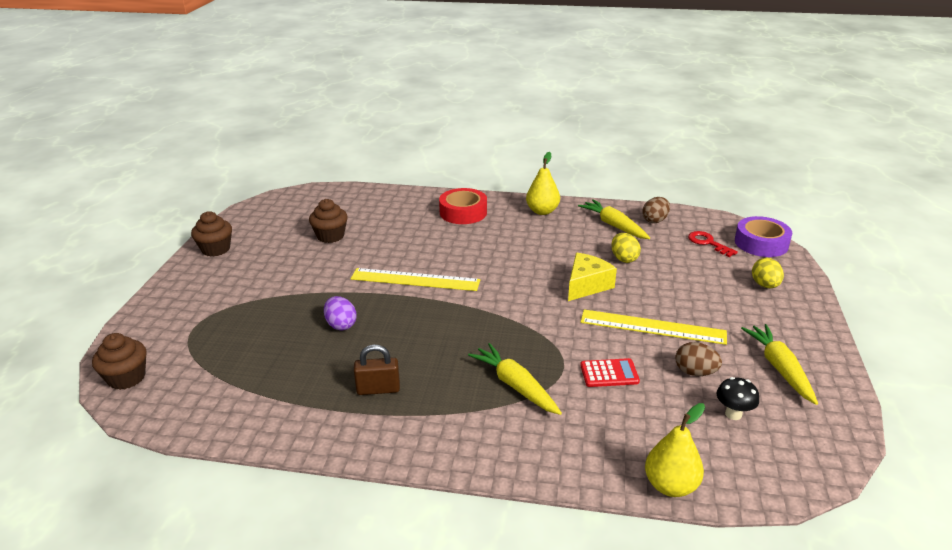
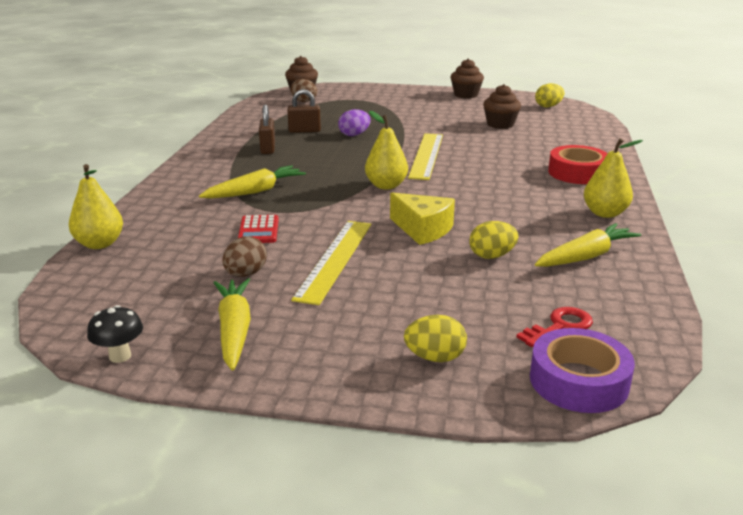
camera: 90 degrees right, 5 degrees down
(280, 207) = (548, 106): none -> yellow egg
(315, 364) = (304, 131): none -> brown padlock
(495, 303) = (386, 186): none -> yellow pear
(655, 220) = (619, 289): brown egg -> brown egg (304, 102)
(733, 414) = (170, 286): black mushroom -> black mushroom (120, 356)
(779, 368) = (234, 330): yellow carrot -> yellow carrot turned 90 degrees counterclockwise

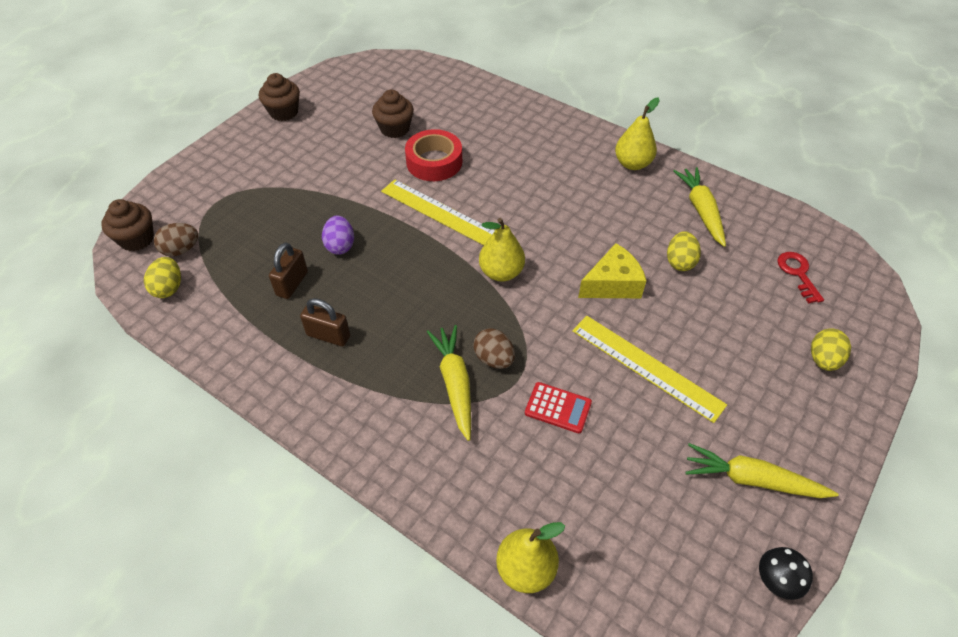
camera: 65 degrees left, 25 degrees up
(245, 274) = (651, 444): brown egg -> brown egg (494, 359)
(548, 106) = (370, 76): yellow egg -> yellow egg (169, 288)
(577, 173) = (545, 138): red tape -> red tape (434, 162)
(578, 381) = (866, 297): purple tape -> none

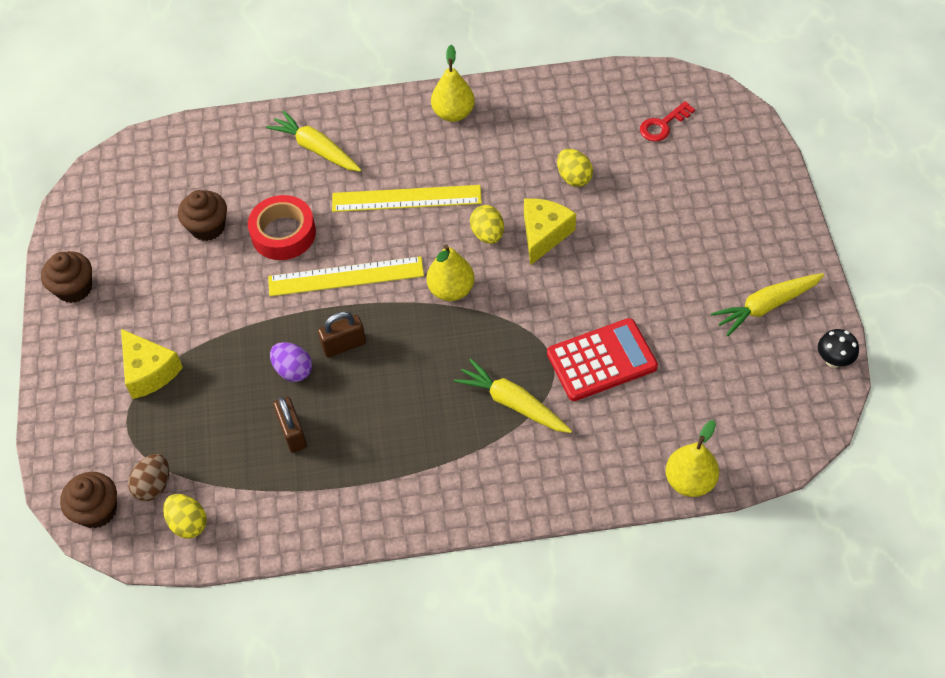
camera: 40 degrees left, 5 degrees up
(262, 184) = (149, 371): none -> yellow cheese
(328, 336) = (375, 448): brown padlock -> brown padlock (344, 345)
(494, 359) = (520, 362): brown egg -> none
(558, 408) = (601, 360): red calculator -> red calculator, size x1.71
(646, 367) = (630, 281): yellow ruler -> yellow ruler (406, 199)
(701, 210) = (547, 119): yellow carrot -> yellow carrot (316, 149)
(798, 274) = (663, 125): red key -> red key turned 75 degrees counterclockwise
(823, 359) = (736, 183): yellow egg -> yellow egg (487, 234)

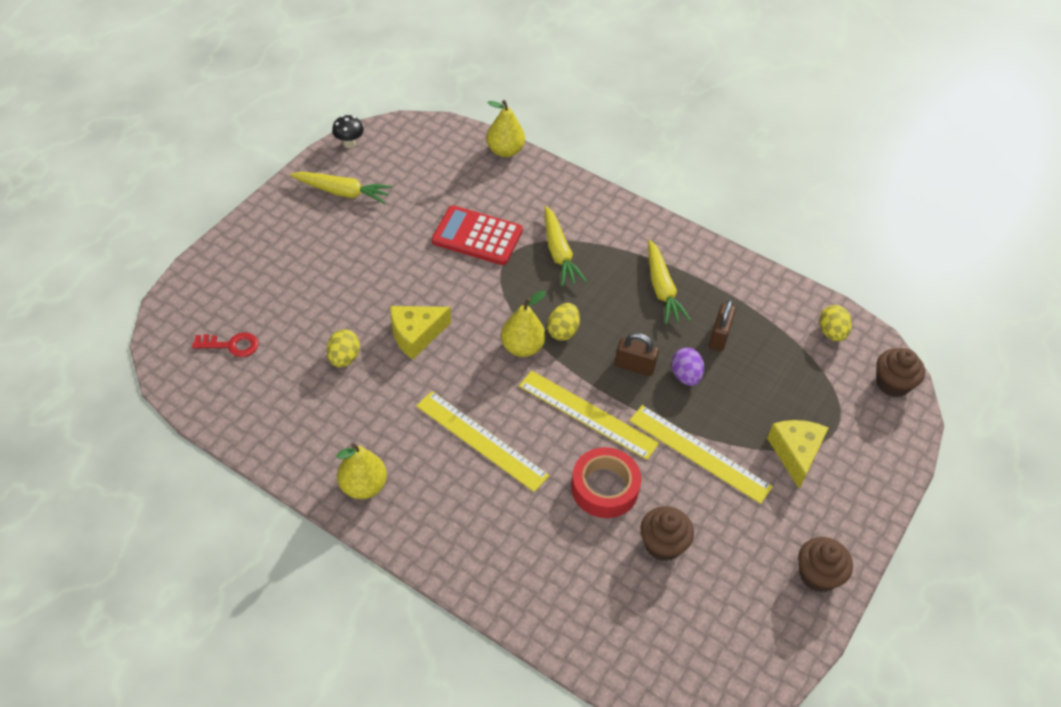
camera: 145 degrees left, 5 degrees down
(154, 485) = (841, 371): brown egg -> none
(230, 312) = (699, 453): none -> yellow ruler
(316, 149) = (508, 547): yellow carrot -> yellow carrot (662, 289)
(487, 234) = (454, 365): yellow egg -> yellow egg (563, 331)

